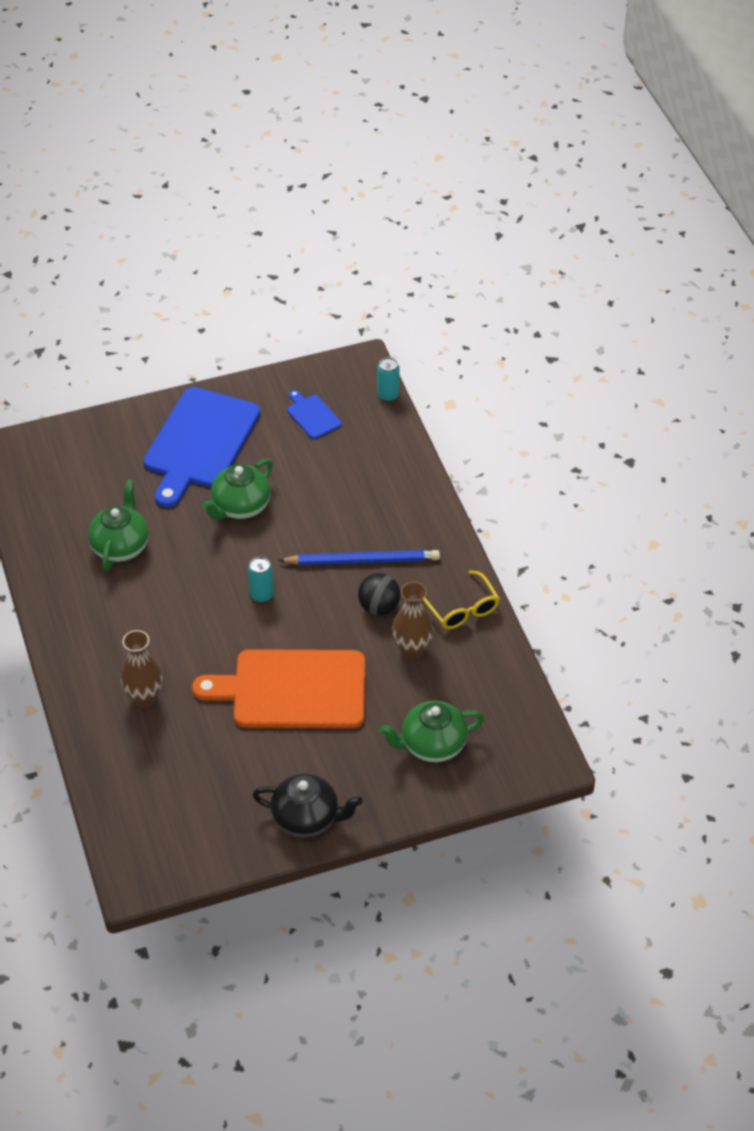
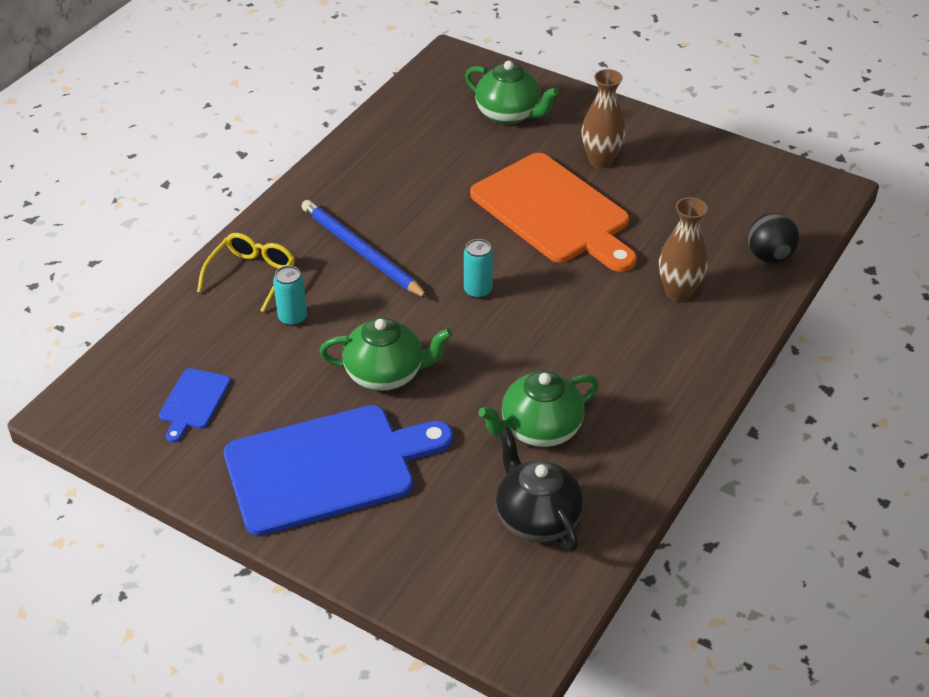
camera: 130 degrees left, 5 degrees down
(307, 818) = (657, 138): black teapot -> black teapot (537, 518)
(379, 607) = (405, 213): black ball -> black ball (769, 256)
(388, 395) = (105, 361): turquoise can -> turquoise can (292, 318)
(412, 650) = (428, 171): brown vase -> brown vase (601, 160)
(461, 608) = (350, 168): yellow glasses -> yellow glasses (251, 276)

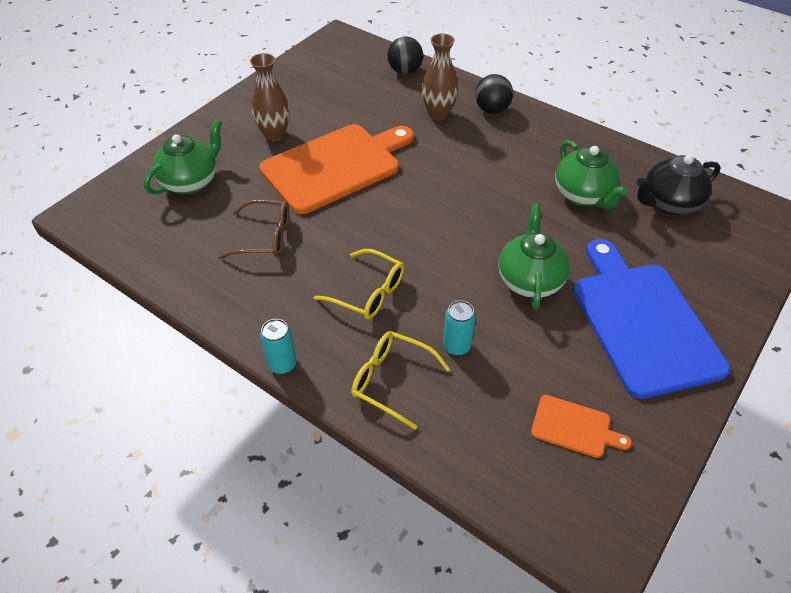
camera: 85 degrees left, 5 degrees up
(193, 401) = (574, 427): blue cutting board -> orange cutting board
(361, 252) = (367, 292): blue pencil -> yellow glasses
(432, 174) = (264, 237): none -> brown glasses
(478, 291) = (428, 217): turquoise can -> turquoise can (282, 364)
(703, 343) = (492, 110): none -> black ball

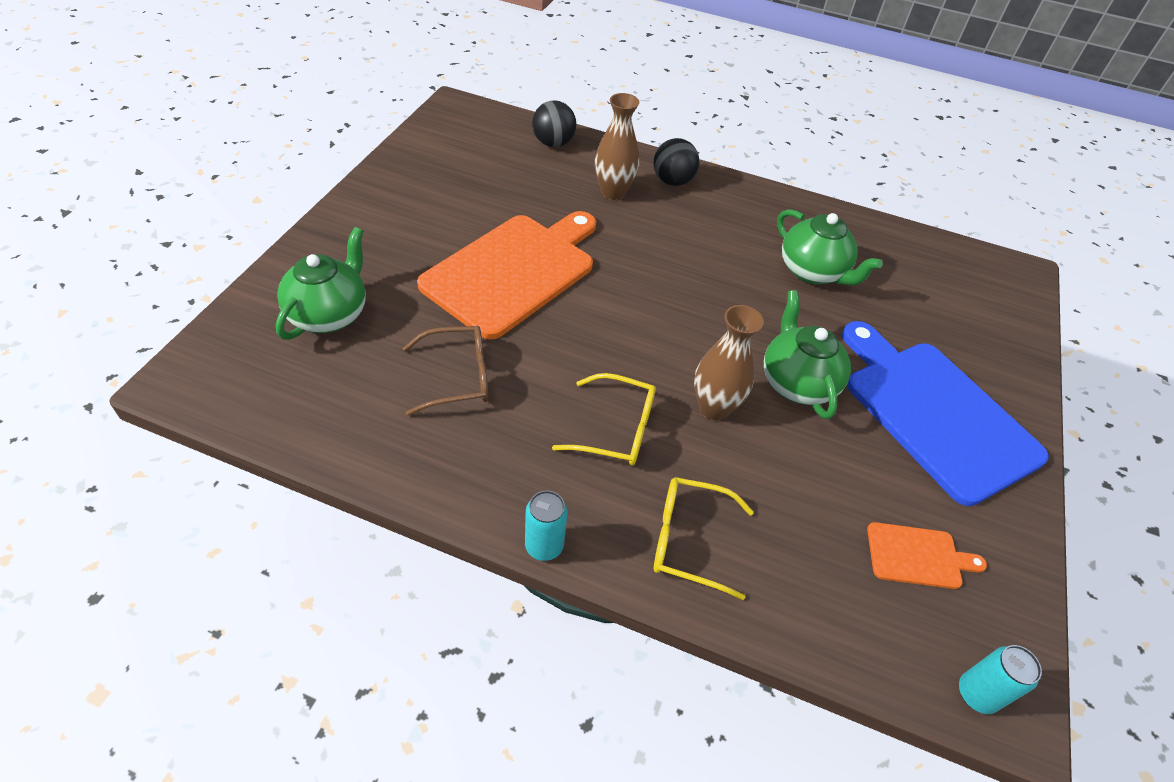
camera: 20 degrees left, 0 degrees up
(274, 135) = (420, 239): brown vase -> brown vase (714, 408)
(456, 346) = (747, 480): turquoise can -> turquoise can (976, 694)
(669, 203) = (904, 270): black teapot -> none

